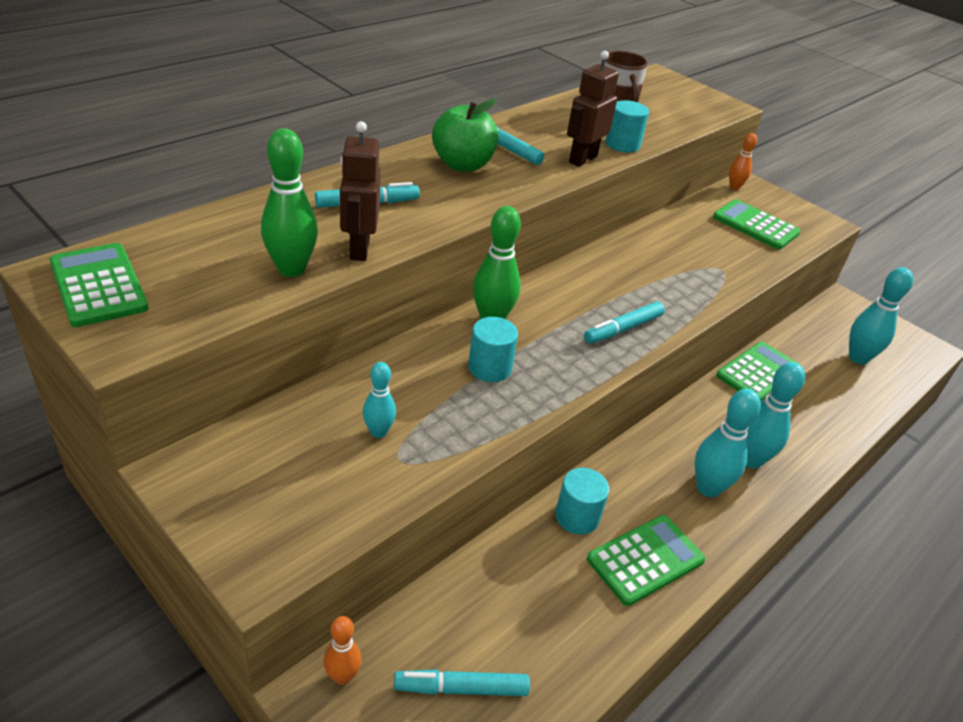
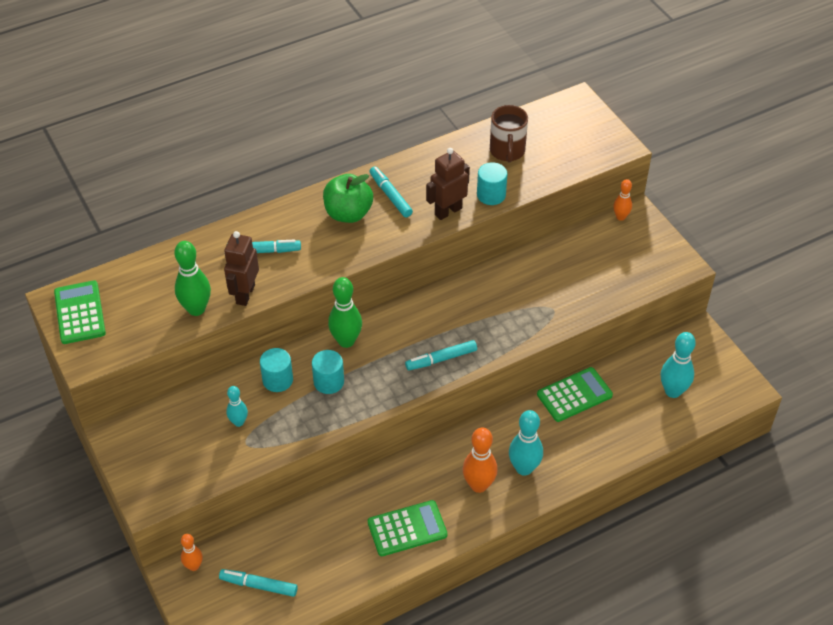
camera: 20 degrees right, 10 degrees up
(577, 517) = (374, 492): turquoise cylinder -> turquoise cylinder (277, 380)
(708, 488) = (478, 485): turquoise bowling pin -> orange bowling pin
(755, 225) = (613, 264): green calculator -> none

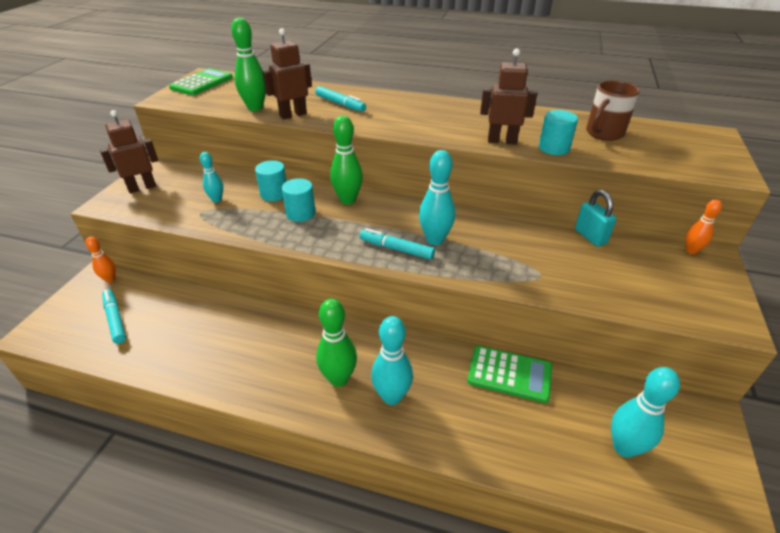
camera: 45 degrees right, 10 degrees down
(149, 463) = (142, 187): none -> brown robot
(348, 213) = (424, 112): green apple -> none
(390, 195) = (469, 116): turquoise marker -> none
(407, 529) = (246, 364): green calculator -> none
(457, 330) = (435, 240): none -> turquoise bowling pin
(478, 485) = (339, 378): orange bowling pin -> green bowling pin
(552, 249) = (590, 236): none -> turquoise padlock

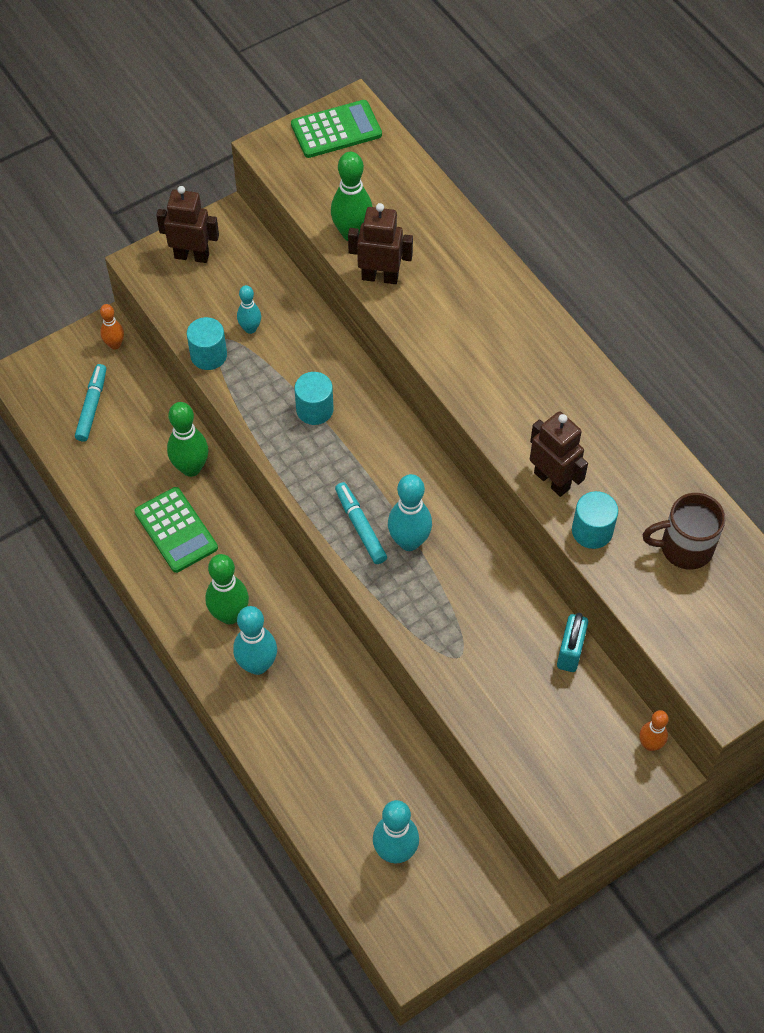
camera: 40 degrees right, 20 degrees up
(274, 194) = (313, 358): turquoise cylinder -> turquoise cylinder (208, 355)
(340, 104) = (452, 286): turquoise marker -> none
(348, 200) = (379, 421): green bowling pin -> green bowling pin (191, 468)
(509, 374) = (377, 723): green calculator -> green calculator (176, 530)

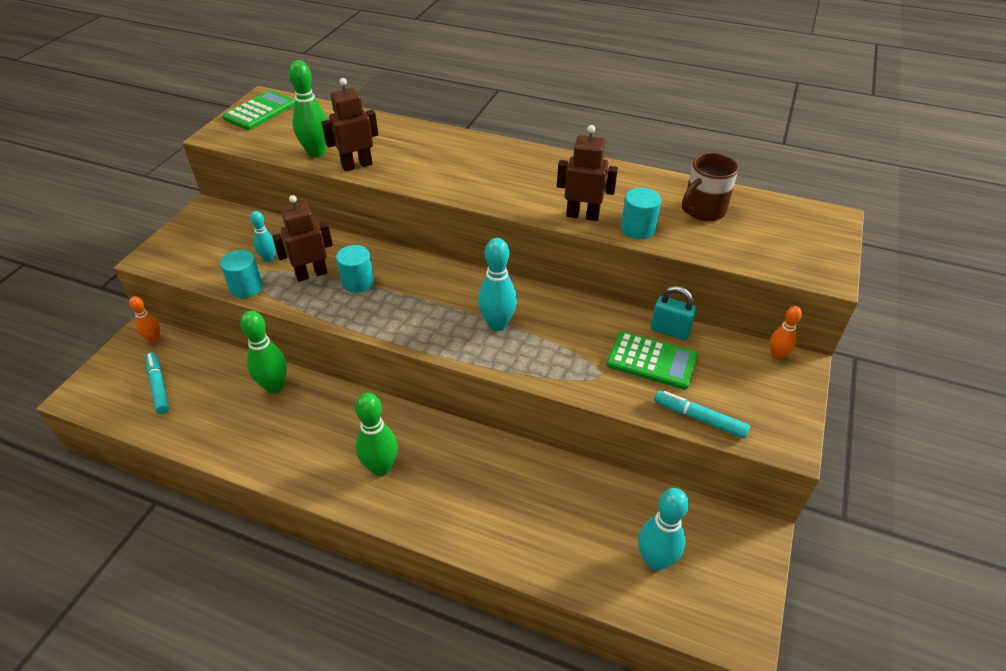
camera: 35 degrees left, 15 degrees down
(176, 530) = (291, 433): green calculator -> green calculator (651, 361)
(192, 256) = (189, 238): brown robot -> brown robot (311, 274)
(257, 665) = (432, 490): turquoise bowling pin -> none
(360, 527) = (453, 333): turquoise marker -> turquoise marker (699, 418)
(570, 652) = (670, 331): turquoise padlock -> turquoise padlock turned 45 degrees counterclockwise

